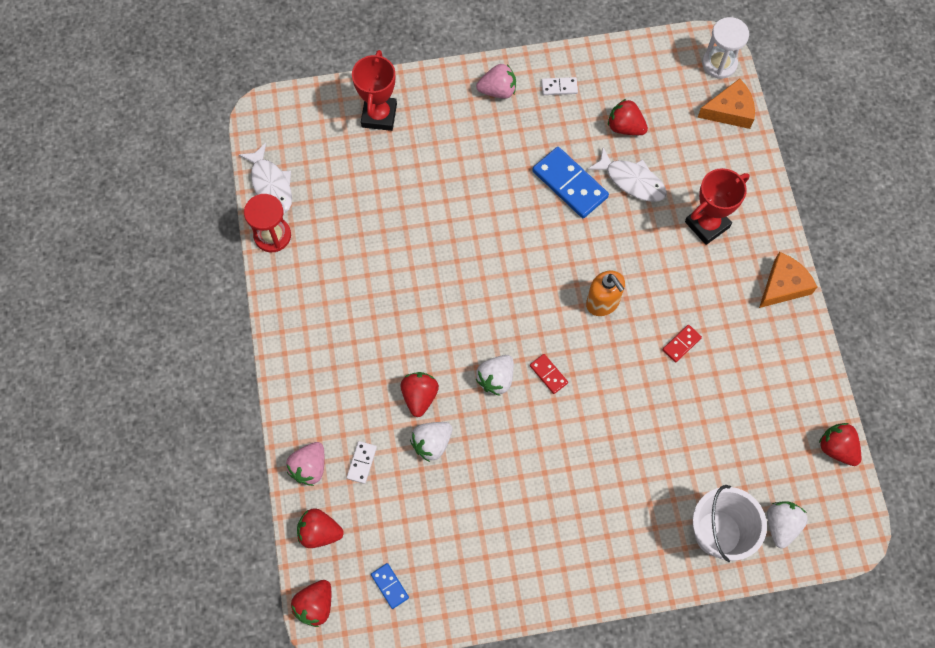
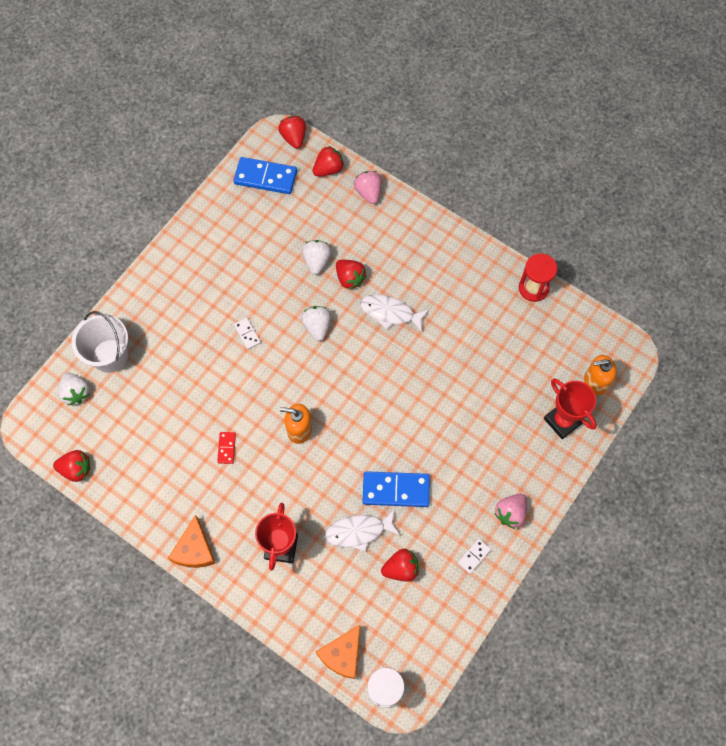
camera: 135 degrees right, 0 degrees up
(271, 185) = (571, 315): white fish -> white fish (390, 313)
(318, 119) = (595, 382): none -> orange soap dispenser
(361, 462) = (344, 218): white domino -> white domino (247, 334)
(389, 586) = (265, 177): blue domino -> blue domino, size x2.03
(548, 374) = (289, 356): red domino -> none

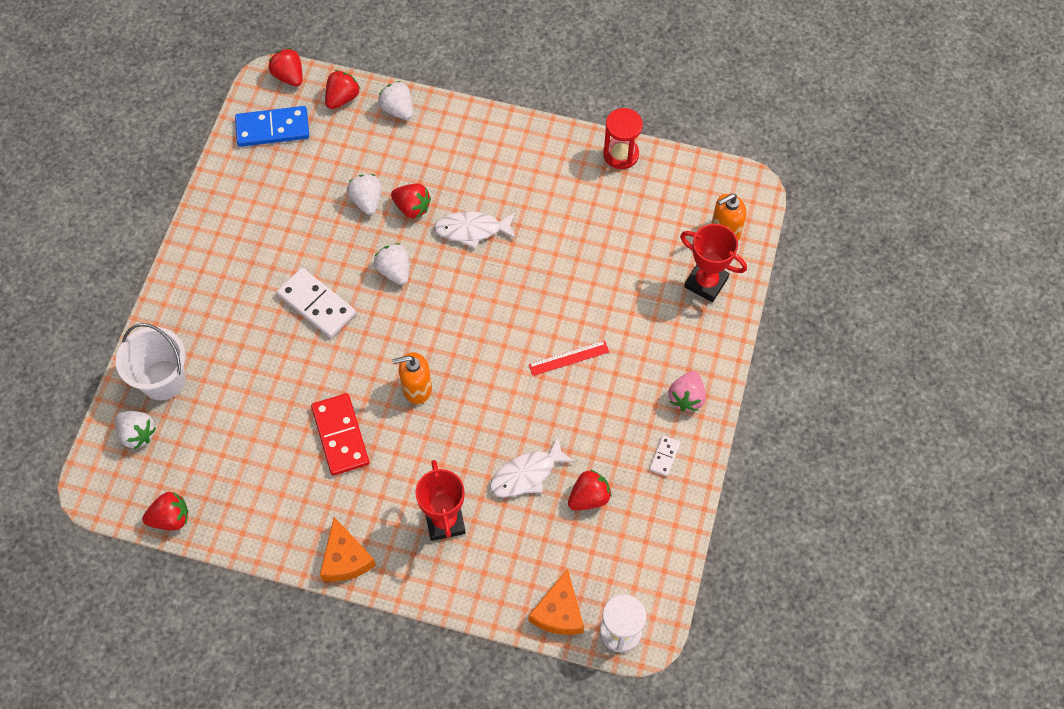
camera: 20 degrees left, 5 degrees down
(227, 448) = (340, 435): red domino -> red domino, size x2.03
(247, 334) = (317, 304): white domino -> white domino, size x2.03
(368, 192) = (398, 109): pink strawberry -> white strawberry
(396, 490) = (551, 416): blue domino -> none
(427, 446) = (568, 358): none -> red ruler

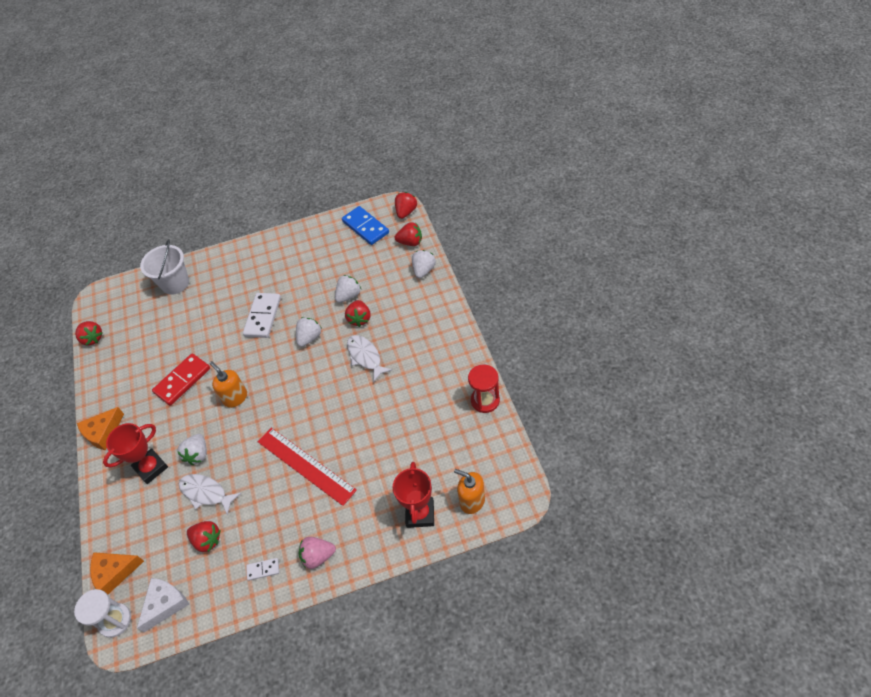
camera: 65 degrees right, 10 degrees down
(137, 434) = (137, 294): white strawberry -> white strawberry (198, 454)
(568, 358) = (305, 465): red ruler -> red ruler, size x1.91
(636, 571) = (165, 604): none -> white cheese

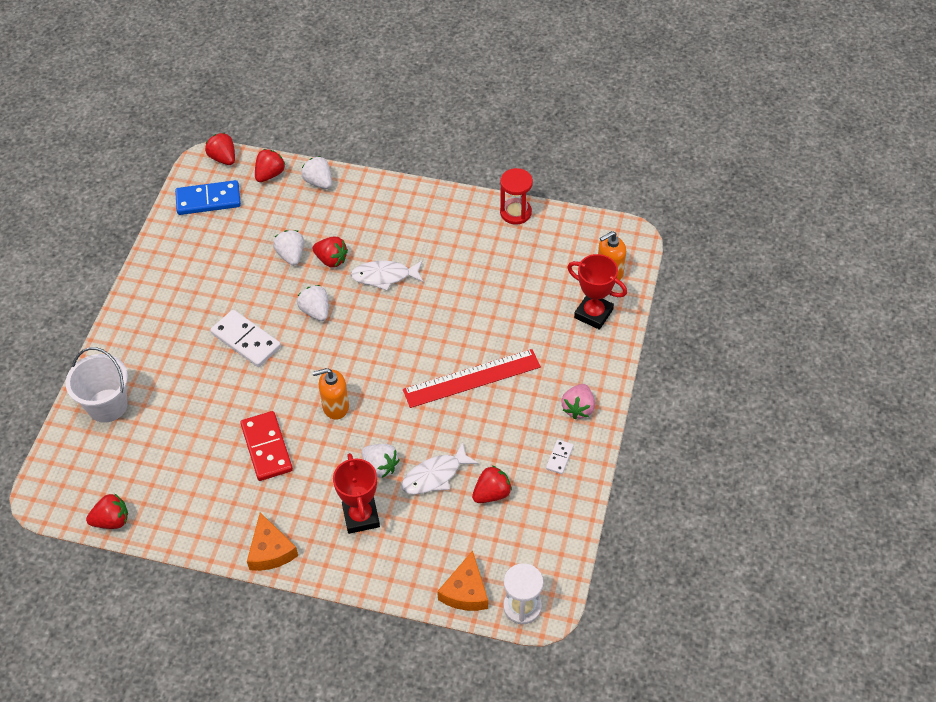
camera: 65 degrees left, 0 degrees up
(165, 604) = (536, 555): white cheese -> none

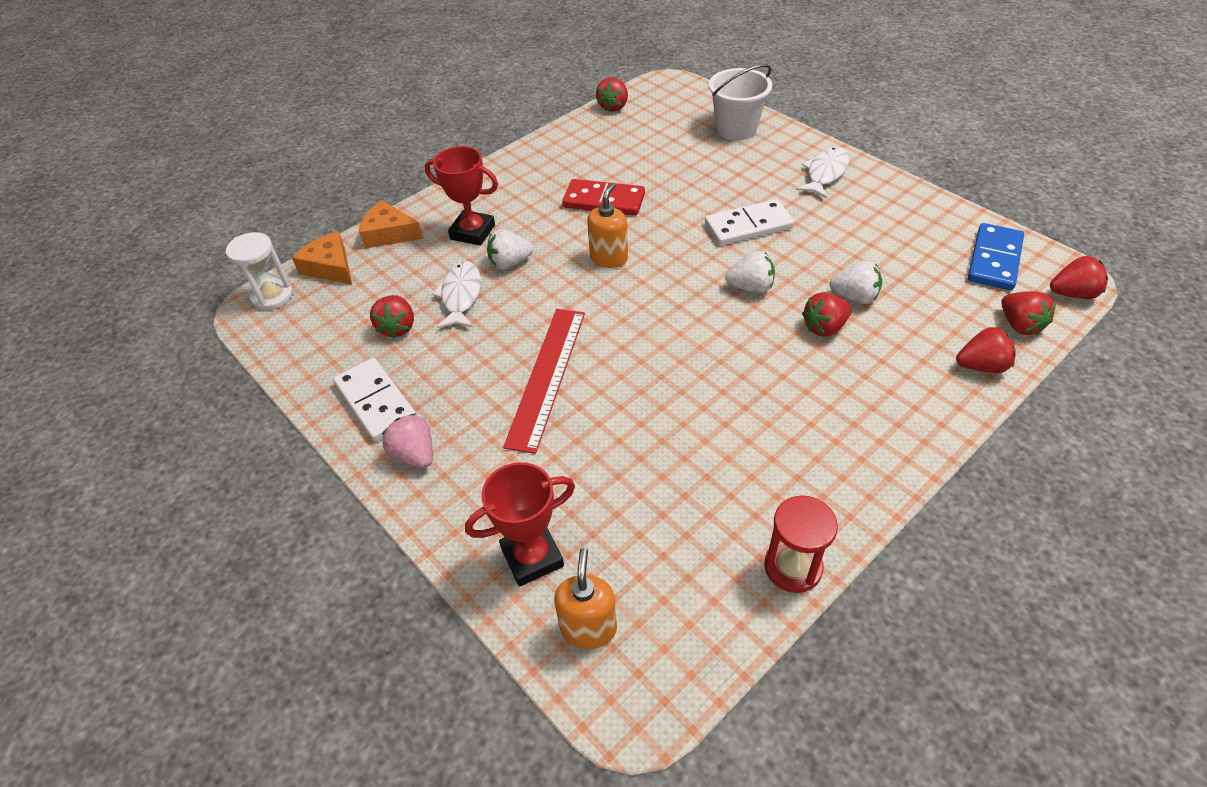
camera: 125 degrees right, 5 degrees down
(270, 550) = (499, 173): orange cheese -> orange cheese (389, 234)
(319, 182) = (981, 366): white strawberry -> red strawberry
(384, 276) = (763, 364): white fish -> white fish (825, 173)
(559, 457) = (376, 402): white domino -> white domino, size x2.03

